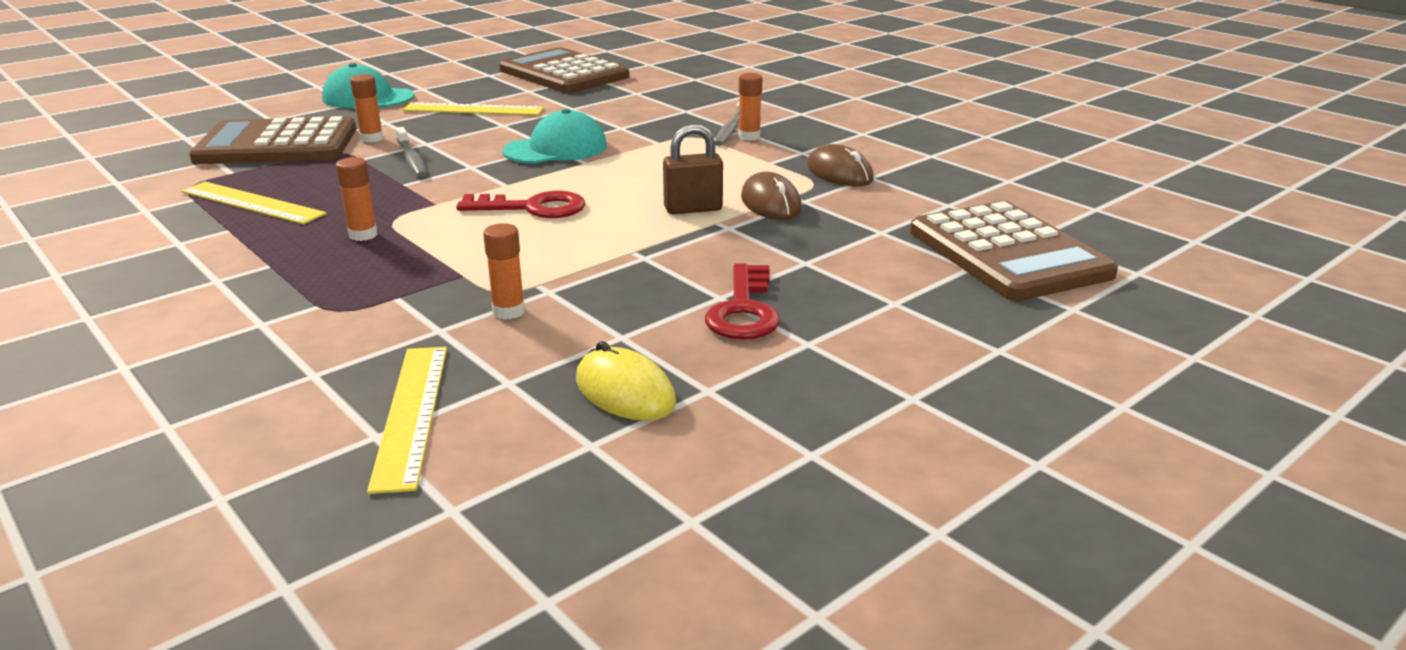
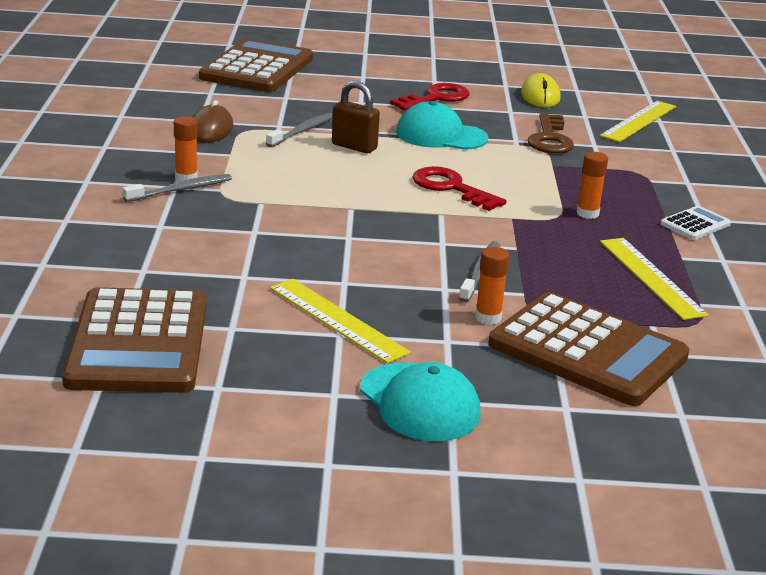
camera: 140 degrees left, 0 degrees up
(226, 268) = (695, 224): none -> white calculator
(508, 311) = (549, 139): orange glue stick -> brown key
(556, 149) = (349, 231): turquoise cap -> turquoise cap (441, 135)
(770, 203) = (302, 131): brown mouse -> grey toothbrush

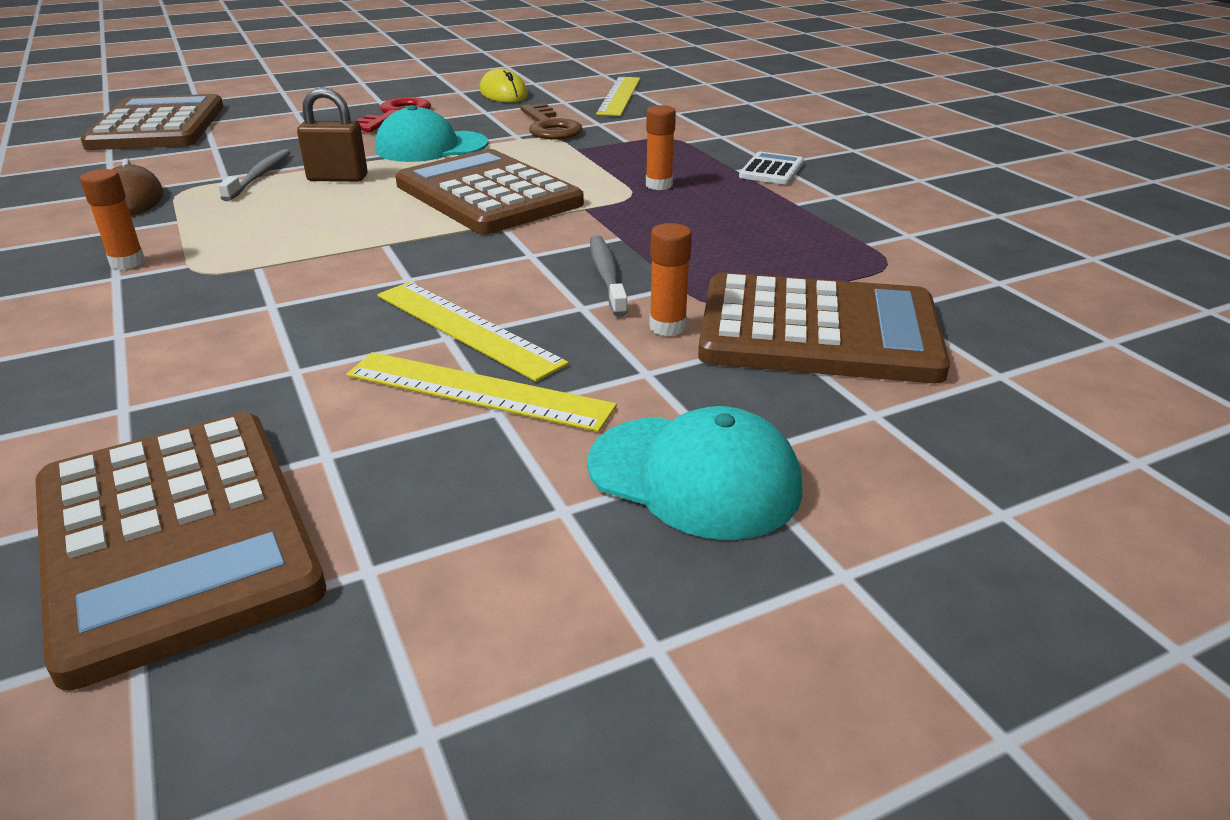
camera: 25 degrees left, 5 degrees up
(180, 190) = (127, 279): grey toothbrush -> none
(451, 188) = (488, 194): red key -> brown calculator
(651, 277) = (790, 230): yellow ruler -> yellow ruler (466, 328)

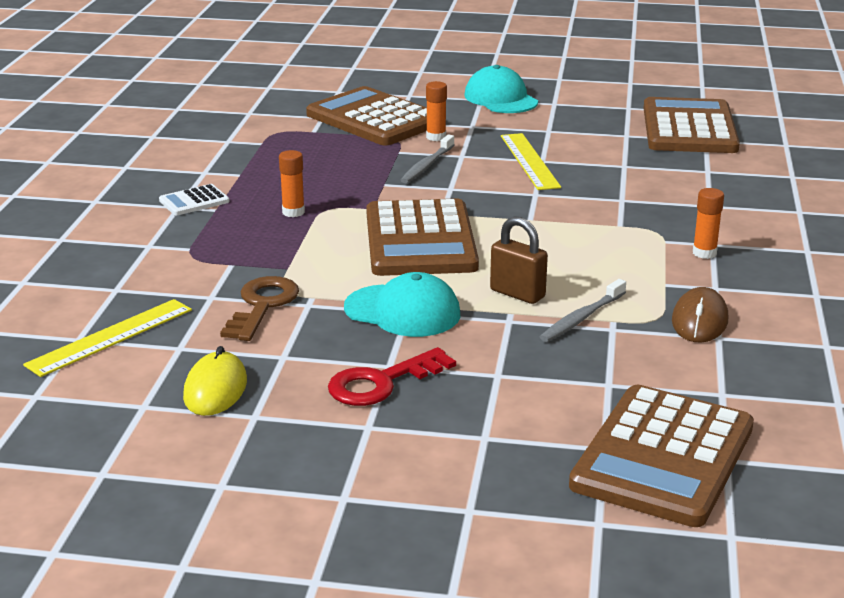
camera: 145 degrees left, 5 degrees down
(478, 391) = (549, 138): yellow ruler -> none

